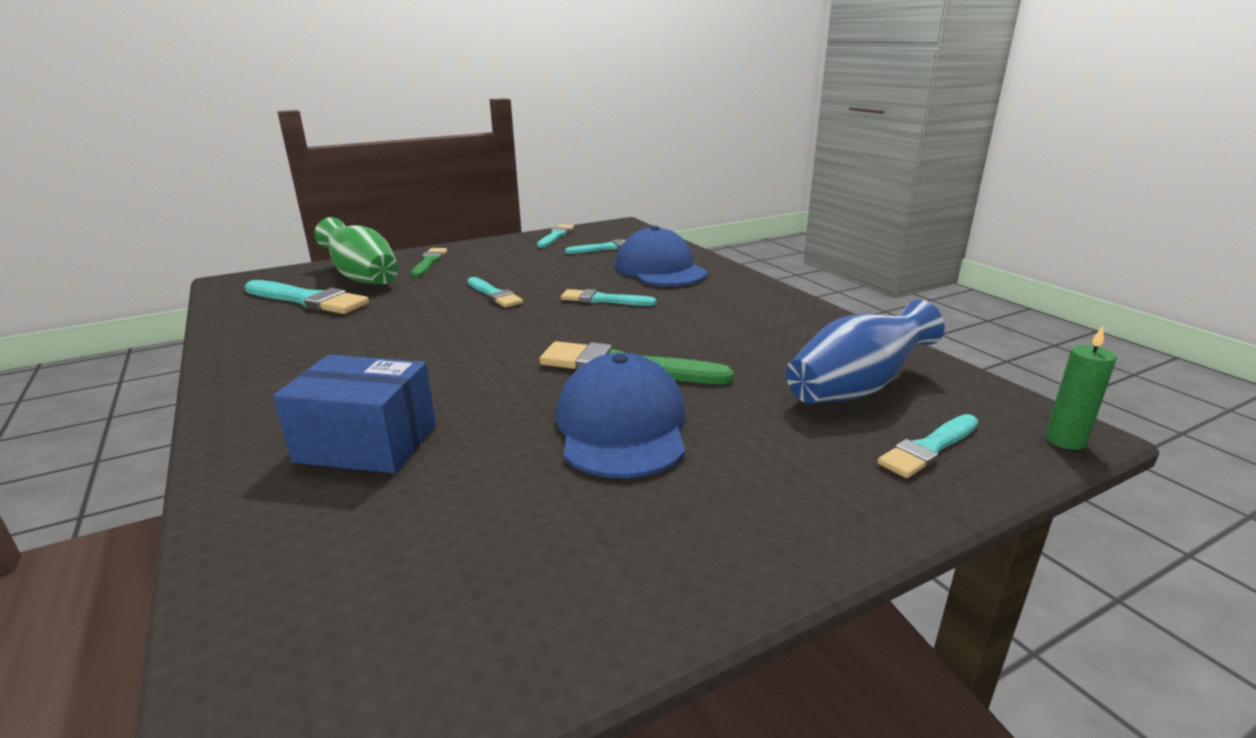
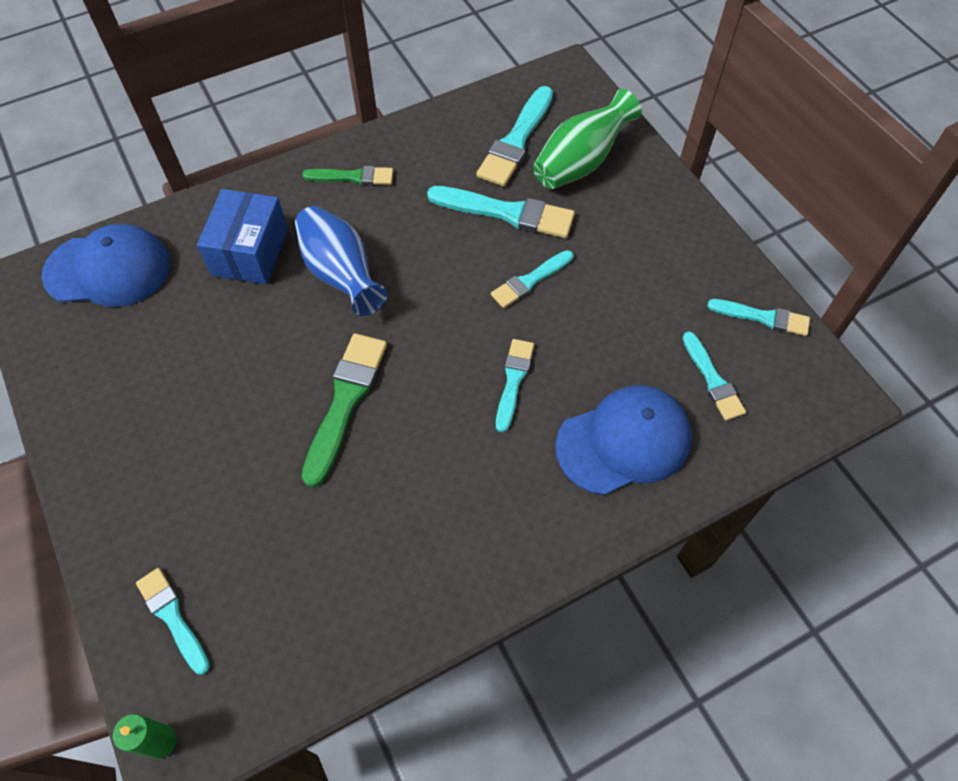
camera: 90 degrees right, 35 degrees up
(404, 303) = (507, 213): none -> turquoise brush
(429, 262) = (637, 205): green brush -> green brush (353, 177)
(621, 425) = (246, 399): blue cap -> blue cap (108, 269)
(856, 389) = (278, 590): blue vase -> blue vase (341, 274)

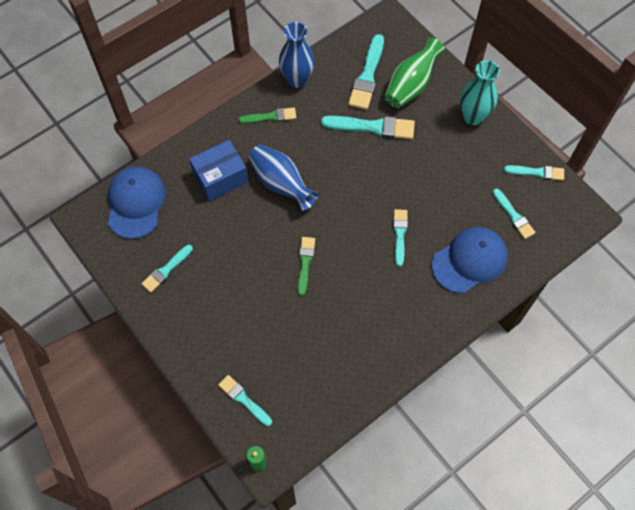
camera: 10 degrees left, 5 degrees up
(108, 269) = (136, 203): blue cap -> blue cap turned 75 degrees counterclockwise
(250, 252) = (220, 178): blue box -> blue box turned 60 degrees clockwise
(345, 401) = (305, 263): green brush -> green brush, size x0.62
(408, 132) = (297, 80): none -> blue vase
(530, 281) = (396, 170): turquoise brush -> turquoise brush (166, 270)
(670, 219) = (473, 116): none -> turquoise vase

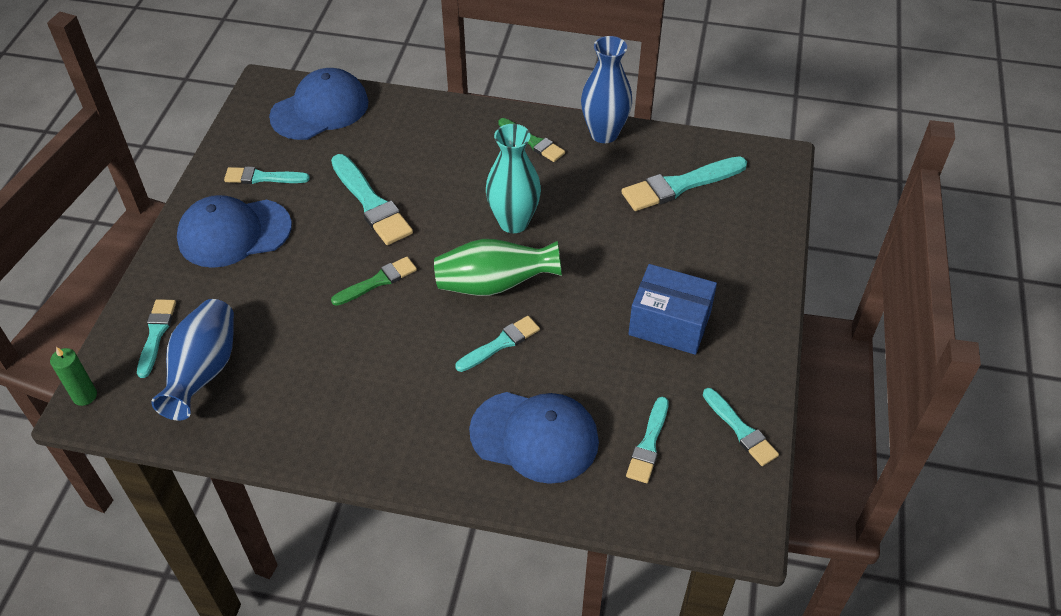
camera: 50 degrees right, 15 degrees down
(199, 312) = (234, 233): none -> blue cap
(220, 178) = (415, 150): blue box -> blue box (669, 323)
(281, 184) = (458, 200): blue vase -> blue vase (204, 371)
(372, 127) = (618, 231): turquoise brush -> turquoise brush (371, 203)
(411, 85) = (715, 229): green vase -> green vase (494, 285)
(473, 116) = (743, 313): turquoise vase -> turquoise vase (513, 222)

